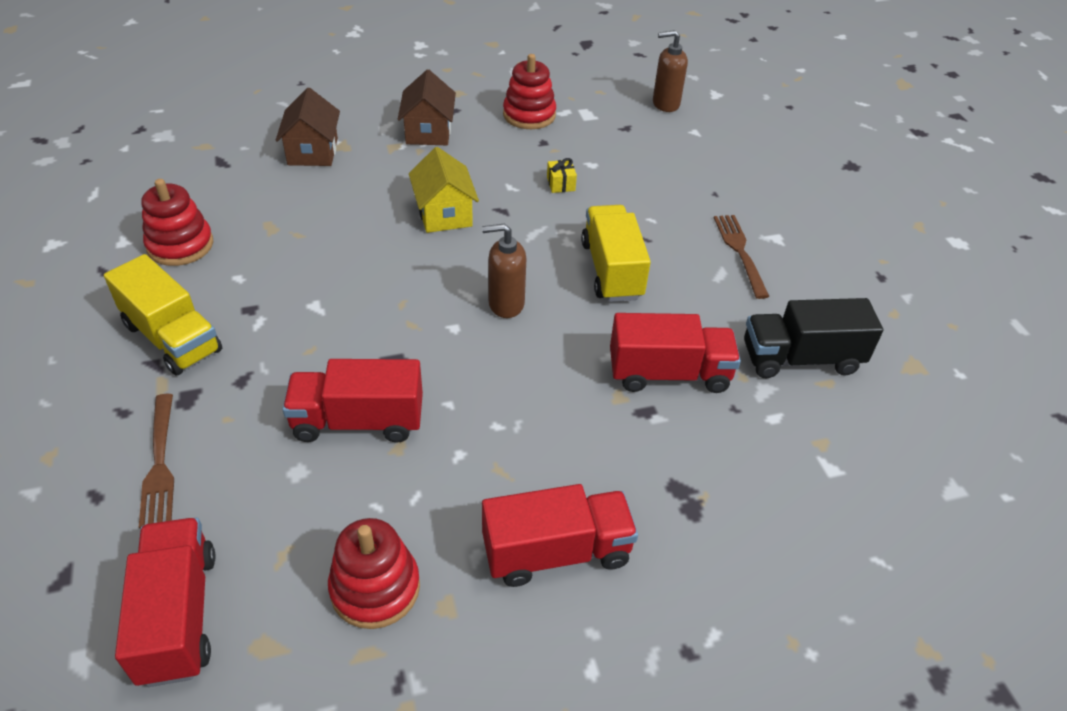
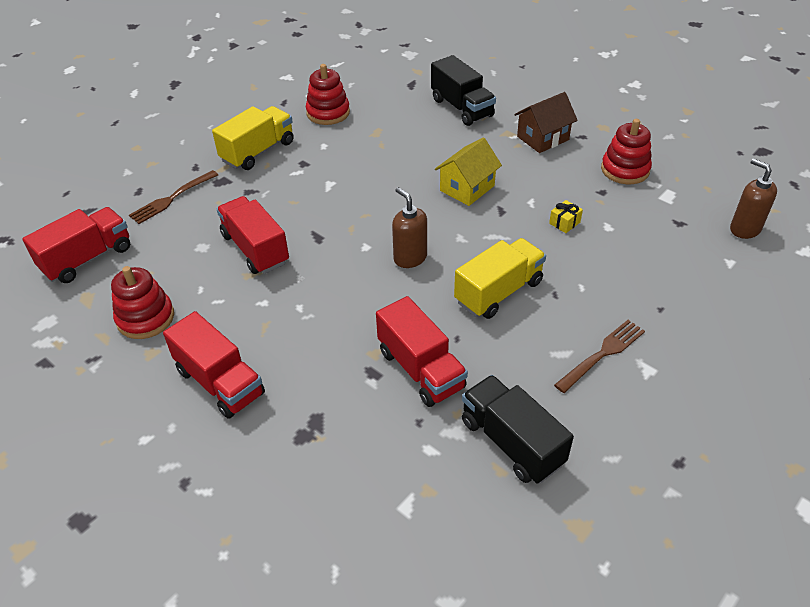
camera: 60 degrees right, 0 degrees up
(172, 338) = (258, 151): yellow truck -> yellow truck turned 150 degrees counterclockwise
(313, 151) = (462, 108): brown house -> black truck

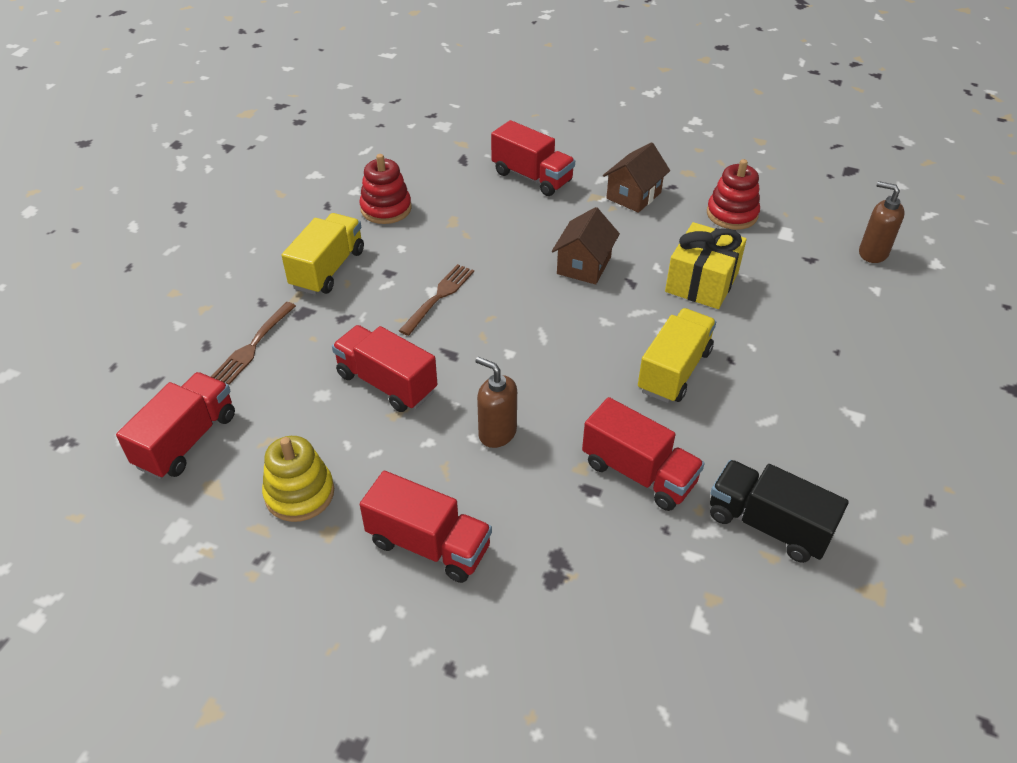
camera: 20 degrees left, 0 degrees up
(145, 318) = (299, 493): red stacking toy -> yellow stacking toy
(410, 258) = (564, 355): brown soap dispenser -> brown soap dispenser (497, 433)
(462, 108) = (532, 177): black truck -> red truck
(467, 188) = (584, 265): yellow house -> brown house
(564, 223) = (701, 282): yellow gift -> yellow gift, size x2.44
(602, 354) = (807, 411): brown fork -> brown fork (439, 297)

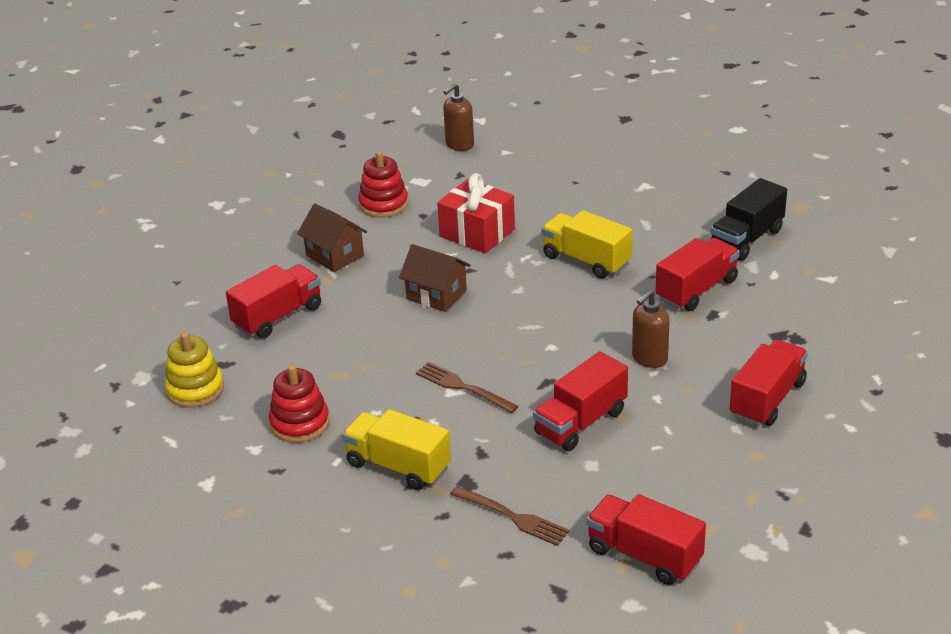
camera: 80 degrees left, 10 degrees down
(299, 493) = (713, 474): yellow stacking toy -> yellow stacking toy (195, 389)
(701, 282) = (477, 233): yellow gift -> red gift

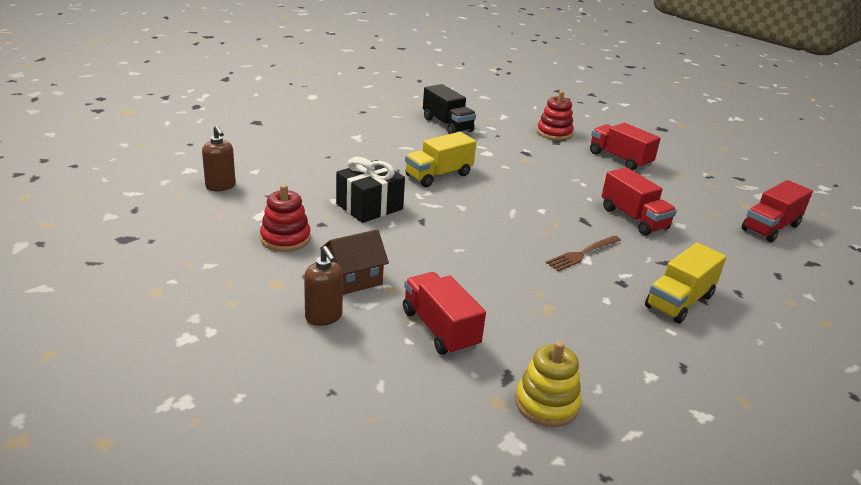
camera: 80 degrees left, 5 degrees down
(300, 423) = (615, 343): red stacking toy -> red stacking toy (554, 133)
(436, 295) = (449, 241): brown house -> none
(477, 233) = (369, 206): red gift -> black gift
(512, 517) = (737, 264): brown fork -> none
(649, 358) = (567, 181): brown soap dispenser -> brown soap dispenser (324, 317)
(696, 290) = (496, 151): red truck -> none

